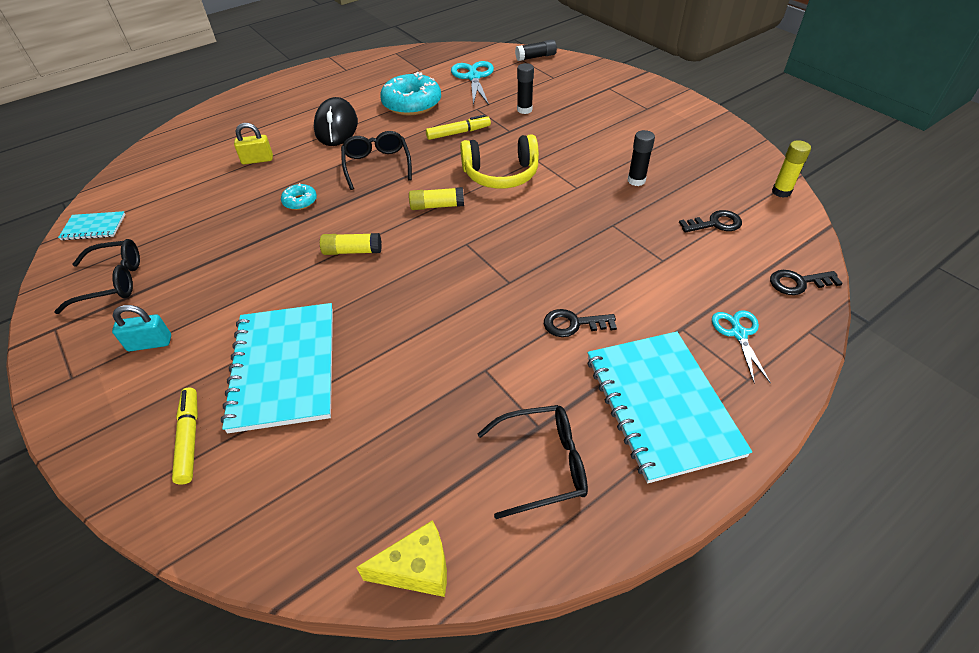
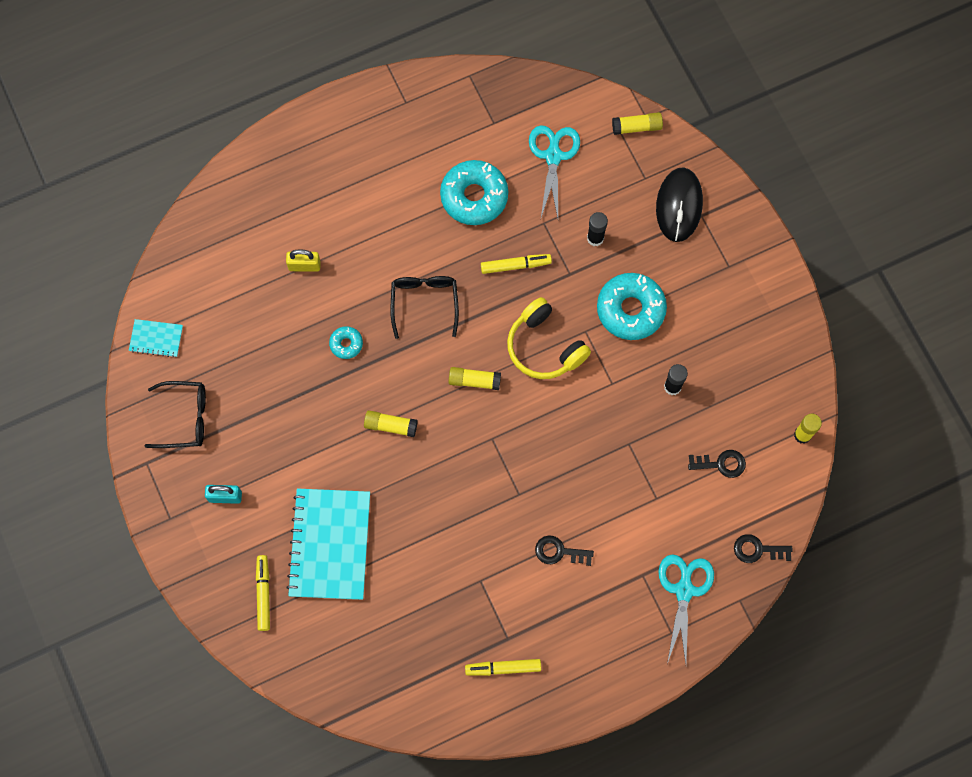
camera: 10 degrees right, 25 degrees up
(336, 127) = (388, 223): black mouse -> black mouse (679, 206)
(417, 569) = (409, 721): yellow cheese -> none
(501, 174) = (544, 347): yellow headphones -> yellow headphones turned 45 degrees clockwise
(536, 57) = (637, 127): black glue stick -> yellow glue stick
(543, 464) = (503, 668): black glasses -> yellow marker
(573, 142) = (630, 309): none -> turquoise donut
(661, 405) = (599, 640): turquoise notebook -> none
(738, 333) = (684, 590): turquoise scissors -> turquoise scissors, size x1.53

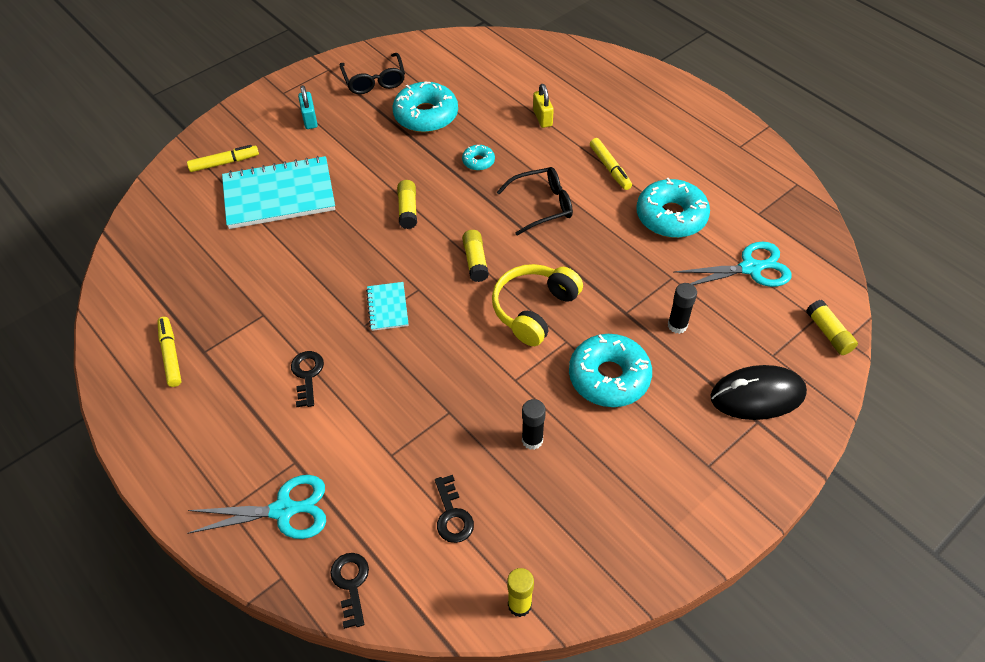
camera: 75 degrees right, 20 degrees down
(156, 339) = (439, 49): turquoise notebook -> turquoise notebook (387, 307)
(260, 377) = (426, 115): none -> turquoise donut
(515, 265) = (613, 265): yellow marker -> yellow marker (610, 168)

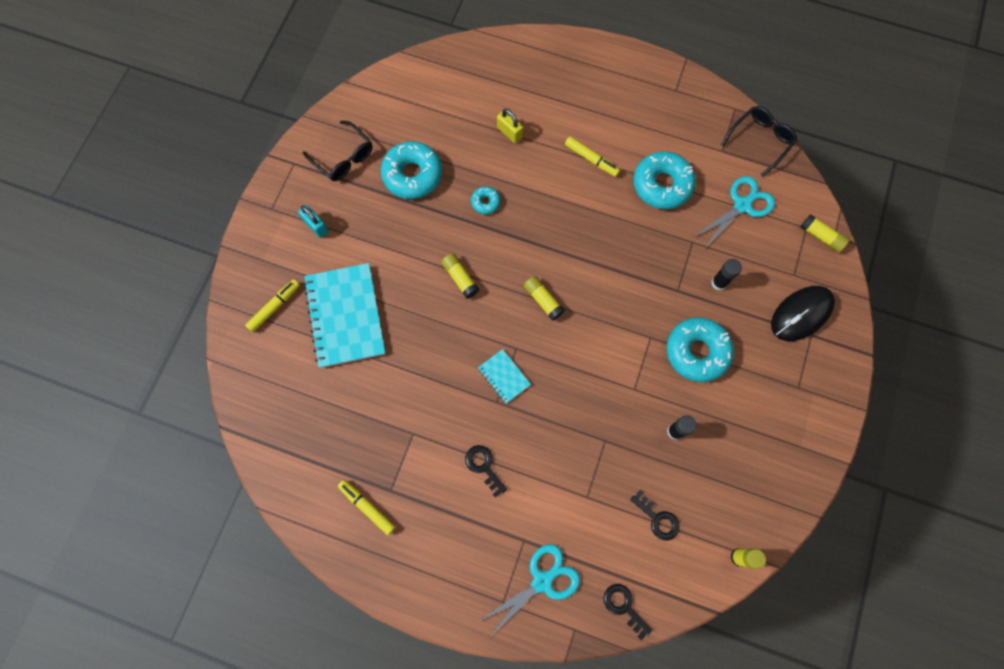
camera: 30 degrees left, 20 degrees up
(279, 195) = (345, 316): turquoise notebook -> turquoise notebook turned 60 degrees counterclockwise
(534, 309) = (612, 322): yellow headphones -> none
(542, 205) = (561, 222): black glasses -> black glasses (760, 140)

